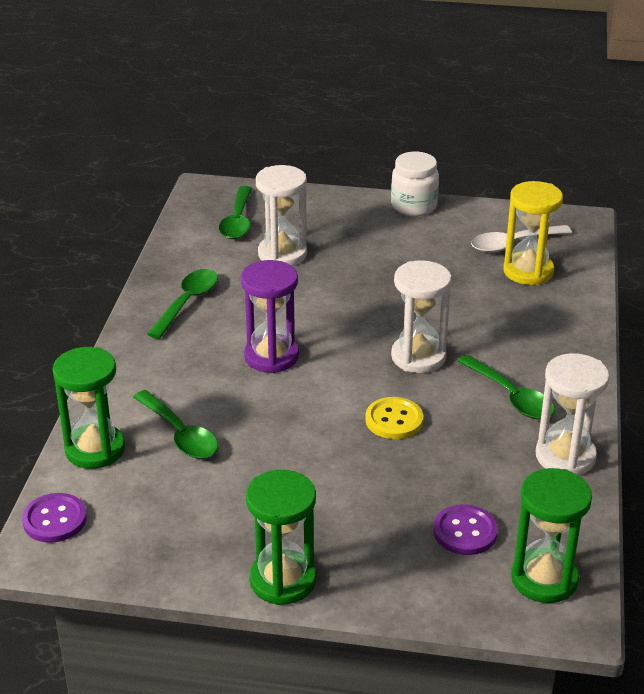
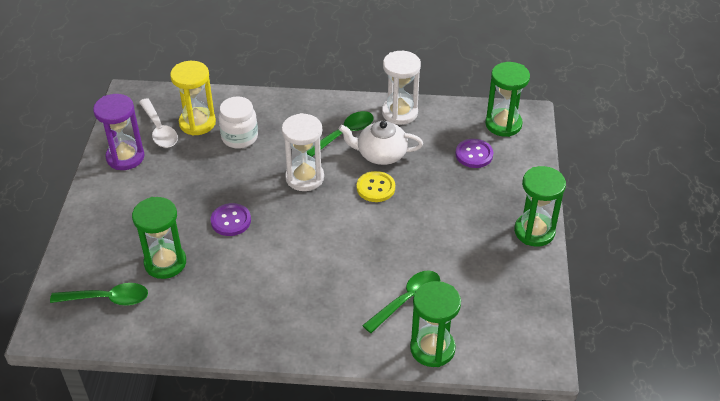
camera: 95 degrees left, 10 degrees up
(54, 520) = (510, 358): purple button -> purple button (231, 221)
(187, 302) = (237, 318): green spoon -> none
(271, 356) = (309, 257): purple hourglass -> purple hourglass (125, 157)
(282, 254) = (165, 263): white hourglass -> green hourglass
(414, 206) = (96, 185): white jar -> white jar (239, 137)
(466, 430) = (381, 154): none -> white teapot

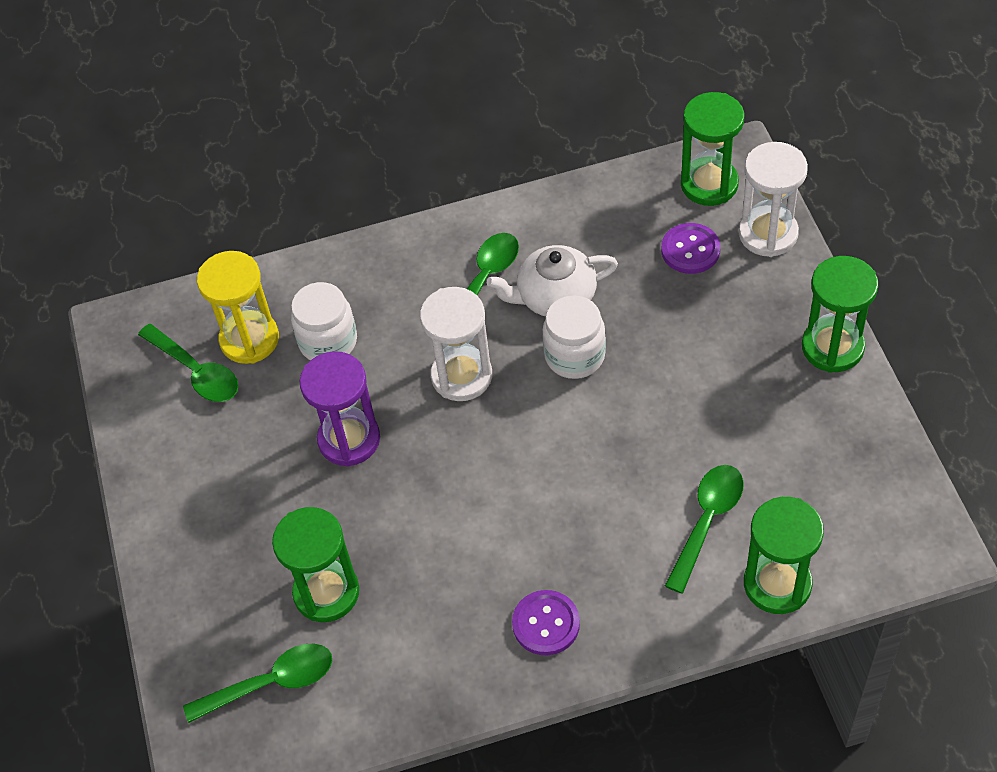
camera: 15 degrees left, 10 degrees up
(125, 157) = (168, 438): purple hourglass -> purple hourglass (349, 439)
(159, 130) = (196, 371): white spoon -> green spoon
(231, 221) = (388, 487): purple button -> purple button (546, 624)
(375, 188) = (574, 356): yellow button -> white jar
(399, 113) = (548, 216): white hourglass -> white hourglass (768, 234)

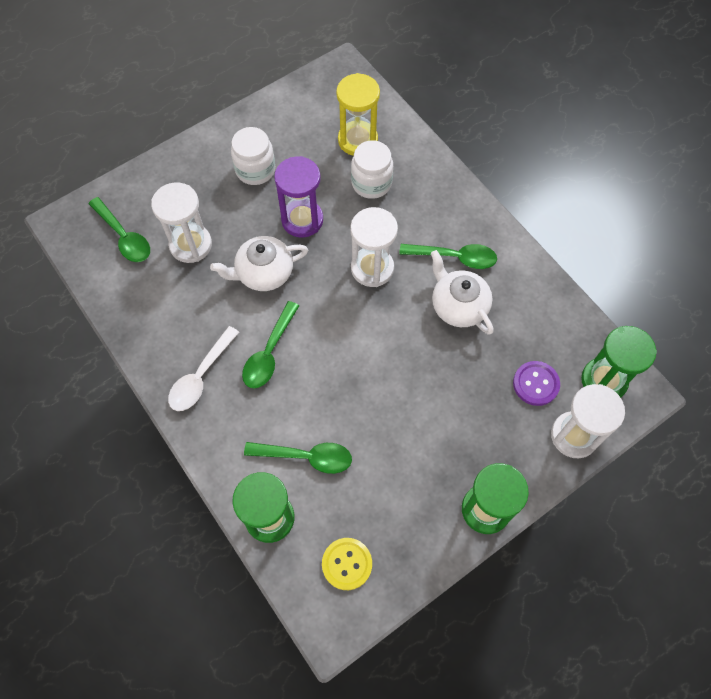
camera: 65 degrees right, 10 degrees up
(196, 371) = (324, 121): green spoon -> green spoon (269, 353)
(326, 592) = (191, 245): green hourglass -> white hourglass
(414, 507) = (264, 273): none -> white teapot
(546, 624) = (201, 376): purple button -> white spoon
(574, 356) = (413, 333): white jar -> white jar (255, 170)
(861, 511) = (347, 564): none -> yellow button

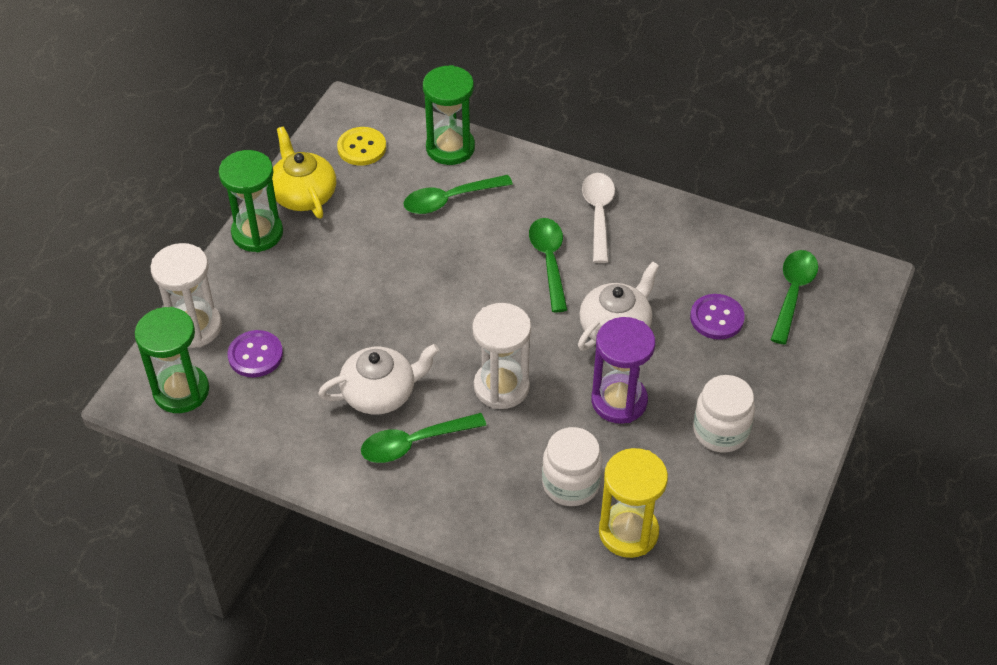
camera: 150 degrees right, 15 degrees down
(124, 237) = (793, 293): green spoon -> green spoon turned 90 degrees clockwise
(191, 245) = (716, 318): white hourglass -> purple button
(426, 533) = (303, 194): none -> yellow teapot
(458, 305) = (380, 393): white teapot -> white teapot turned 45 degrees counterclockwise

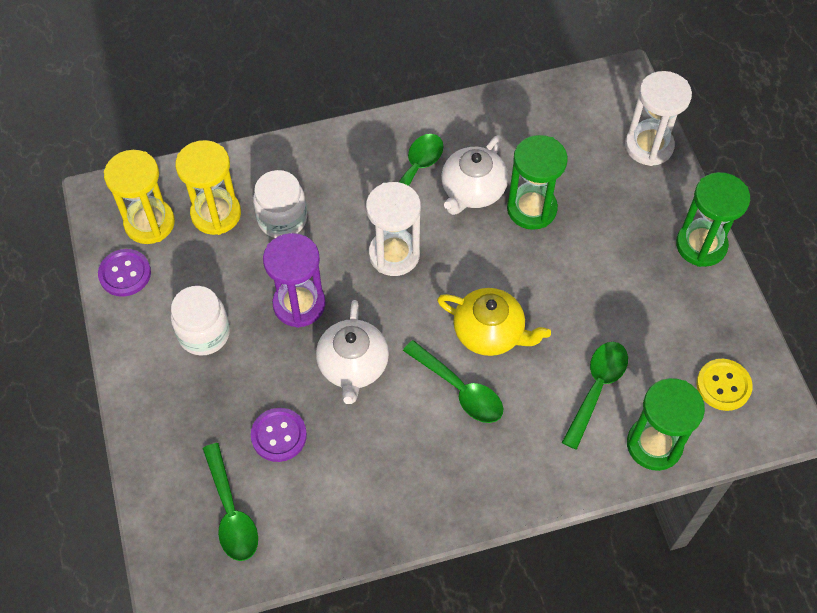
camera: 140 degrees right, 10 degrees up
(181, 391) = (601, 101): green hourglass -> green hourglass (531, 209)
(255, 355) = (585, 156): purple button -> purple button (125, 274)
(303, 194) = (711, 304): yellow teapot -> yellow teapot (490, 332)
(598, 214) = (462, 470): white spoon -> none
(699, 567) = (149, 223): none -> yellow hourglass

